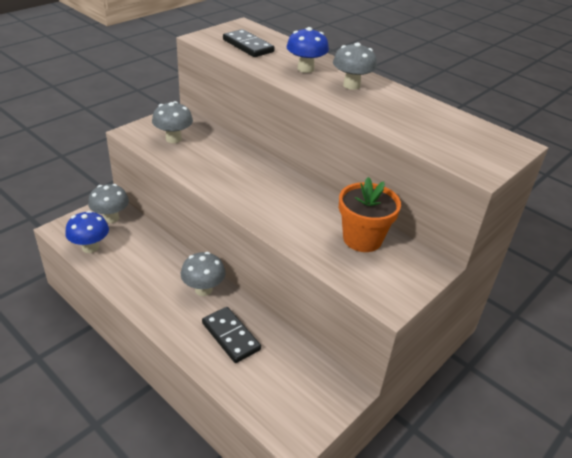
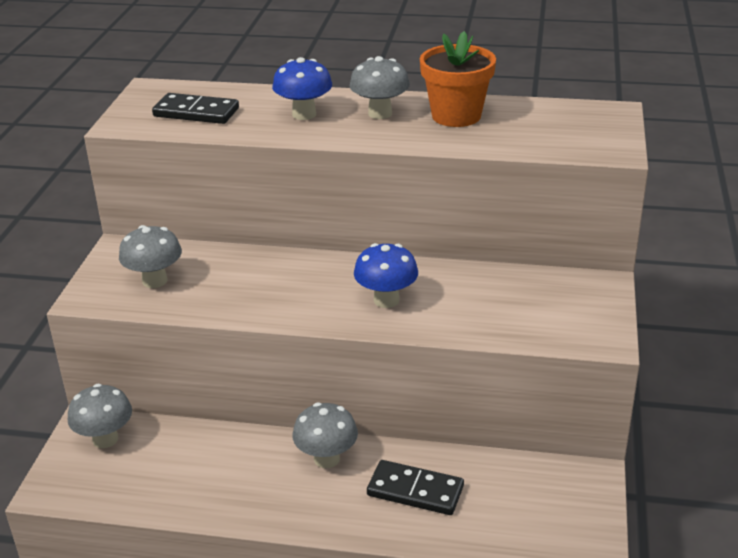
camera: 30 degrees left, 5 degrees down
(90, 247) = (120, 489): blue mushroom -> blue mushroom (386, 300)
(362, 239) = (508, 291): orange flower pot -> orange flower pot (456, 116)

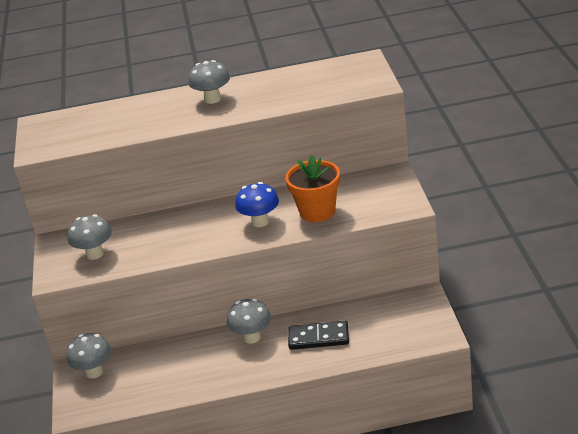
camera: 15 degrees left, 0 degrees up
(196, 112) = (83, 130): black domino -> none
(304, 114) = (160, 113): blue mushroom -> none
(456, 116) = (264, 88): orange flower pot -> orange flower pot (317, 211)

